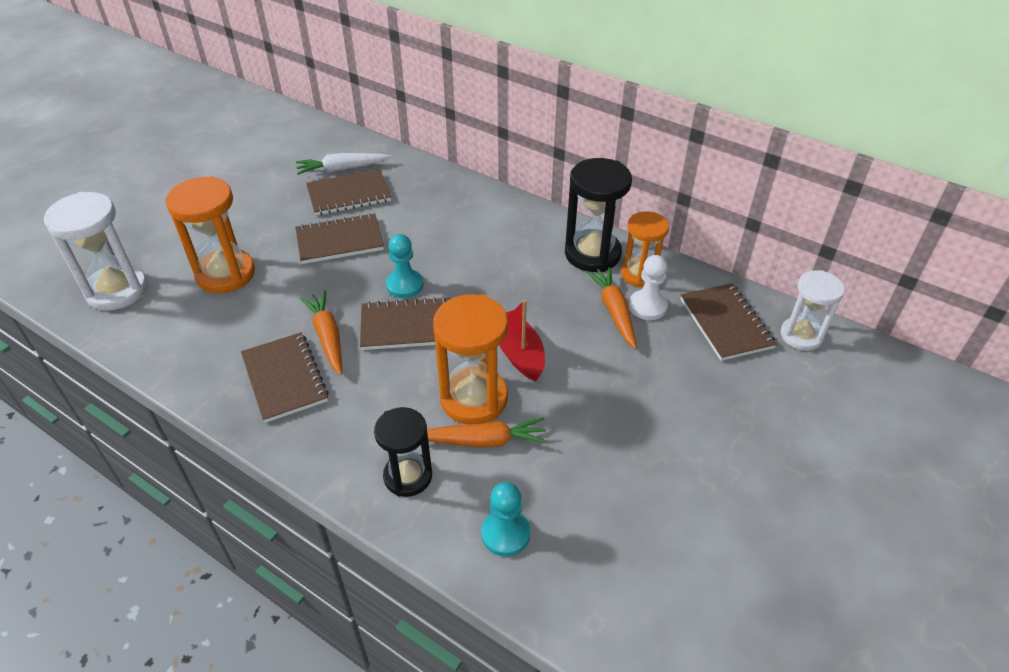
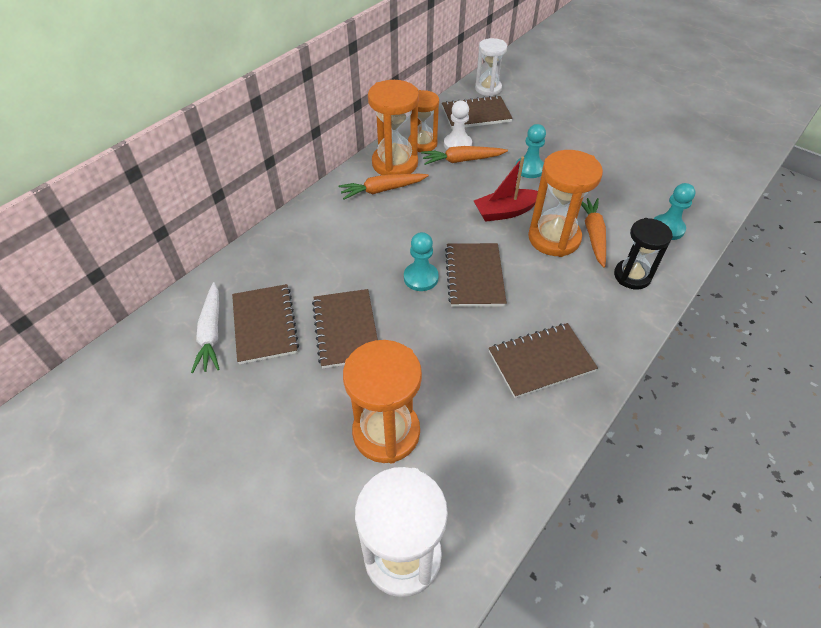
camera: 85 degrees left, 5 degrees up
(327, 337) = (487, 332): orange carrot -> orange carrot (382, 190)
(592, 254) = (395, 164): black hourglass -> orange hourglass
(613, 379) = (529, 168): none -> turquoise pawn

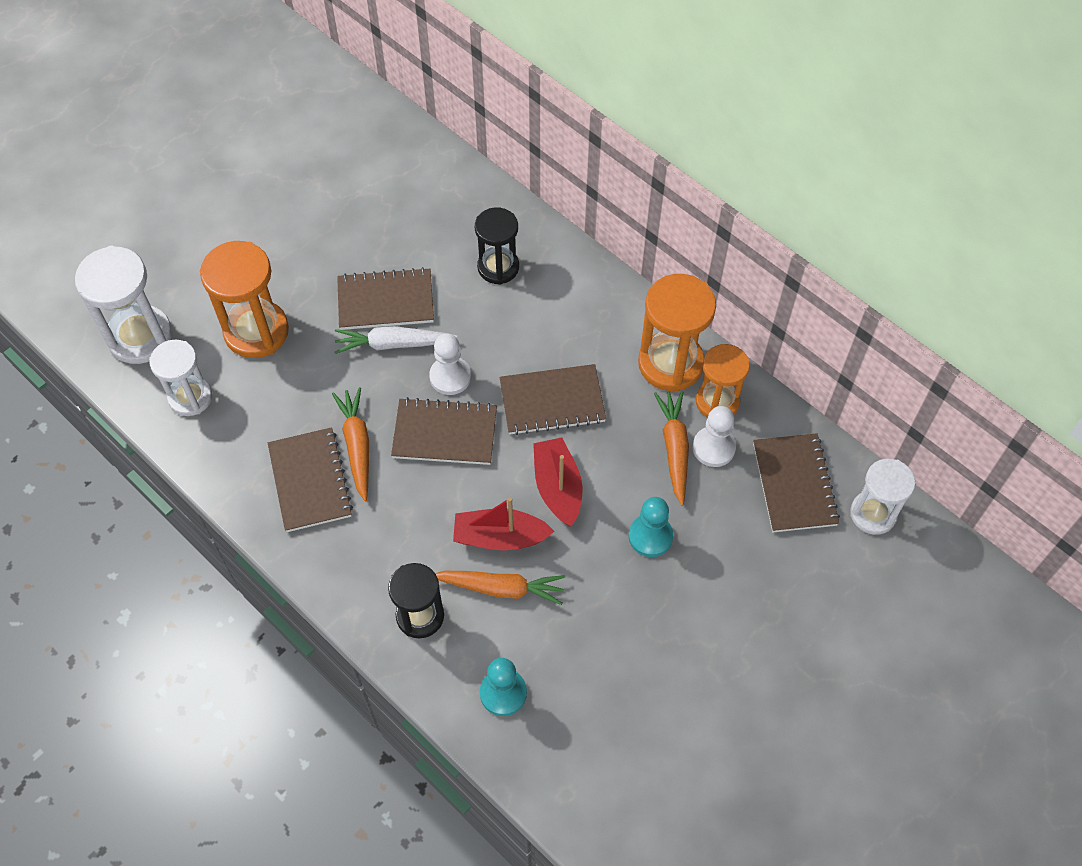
camera: 95 degrees right, 10 degrees up
(211, 333) = (400, 187): white carrot -> white carrot (393, 344)
(265, 325) = (404, 230): brown notebook -> brown notebook (552, 401)
(309, 257) = (498, 267): none -> black hourglass
(382, 190) = (614, 346): orange carrot -> orange carrot (357, 445)
(421, 278) = (450, 377): turquoise pawn -> white pawn
(473, 482) = (190, 397): none -> white hourglass
(554, 238) = (500, 537): orange hourglass -> red boat

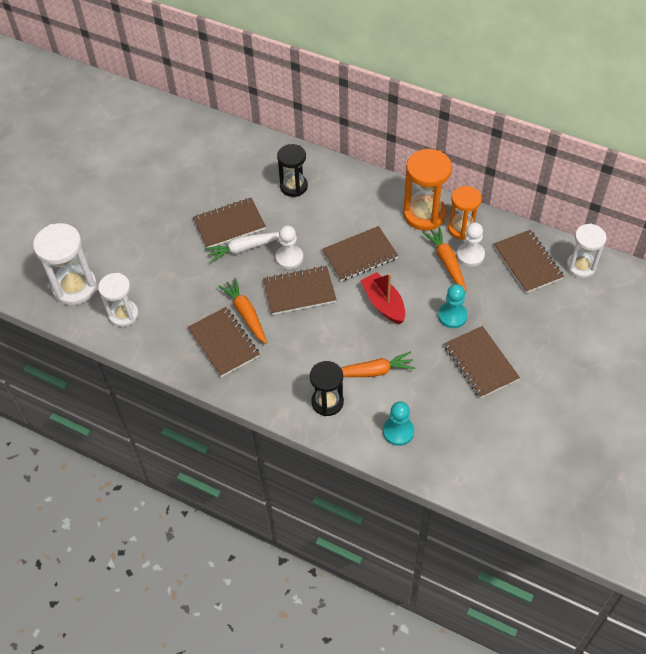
camera: 15 degrees left, 5 degrees down
(256, 331) = (151, 264): orange hourglass -> none
(500, 537) = (359, 342): red boat -> none
(663, 623) = (480, 363): none -> brown notebook

